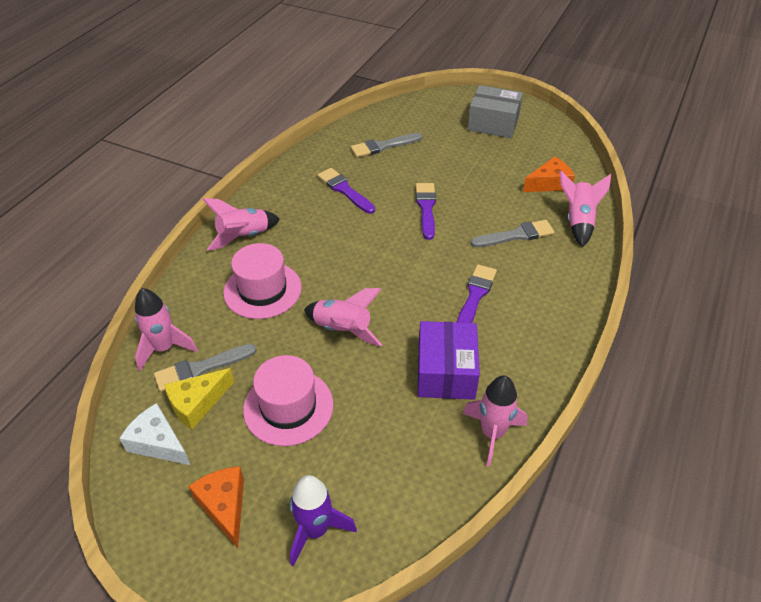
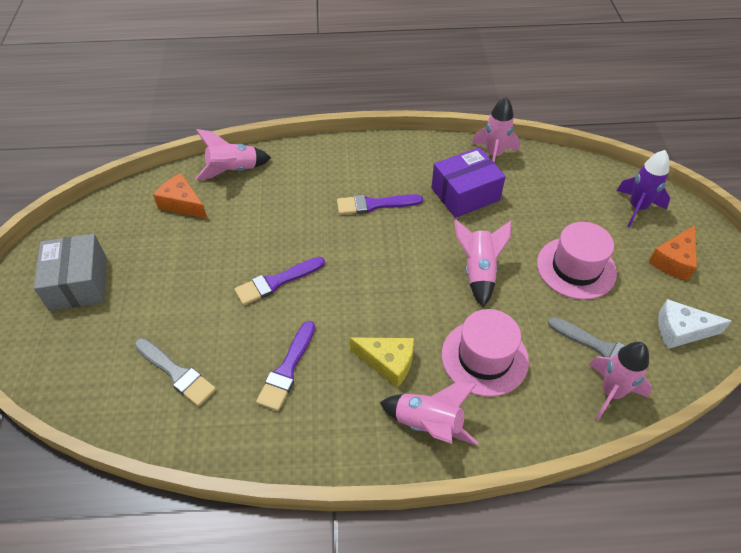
camera: 120 degrees left, 5 degrees up
(158, 443) = (681, 330): white cheese -> white cheese turned 90 degrees clockwise
(197, 403) = (630, 328): yellow cheese -> yellow cheese (388, 363)
(516, 235) = (278, 204): grey brush -> none

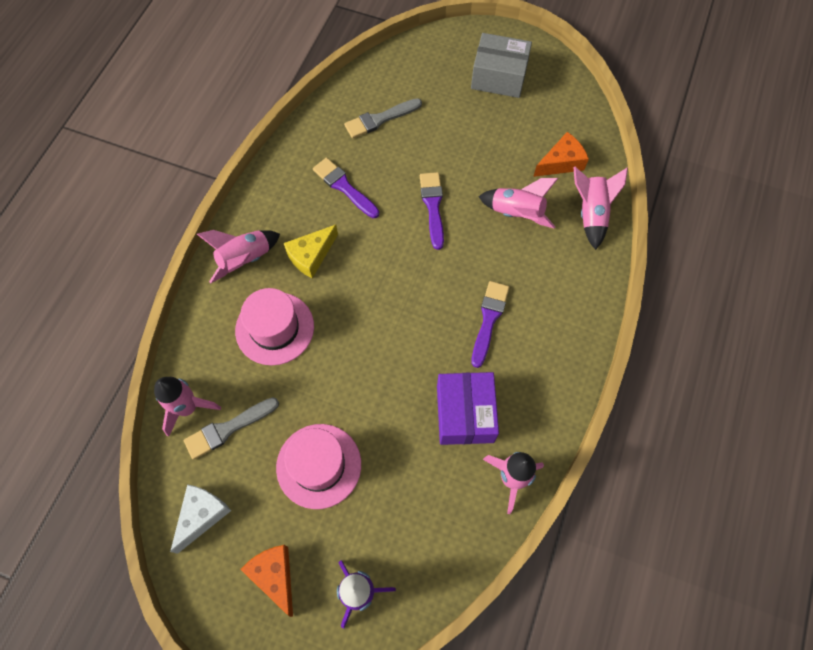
camera: 115 degrees right, 15 degrees up
(478, 272) = (361, 371): pink rocket -> pink rocket (516, 214)

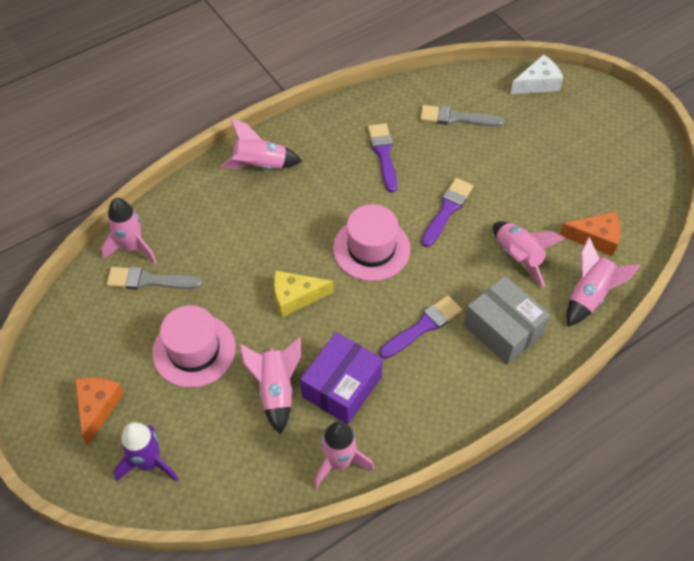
camera: 35 degrees right, 10 degrees down
(202, 515) = (82, 330): white cheese -> white cheese (537, 83)
(275, 328) = (242, 229): pink hat -> pink hat (371, 248)
(311, 256) = (314, 191): yellow cheese -> yellow cheese (295, 297)
(415, 453) = (276, 390): none -> pink rocket
(499, 77) = (593, 138): grey box -> grey box (503, 329)

